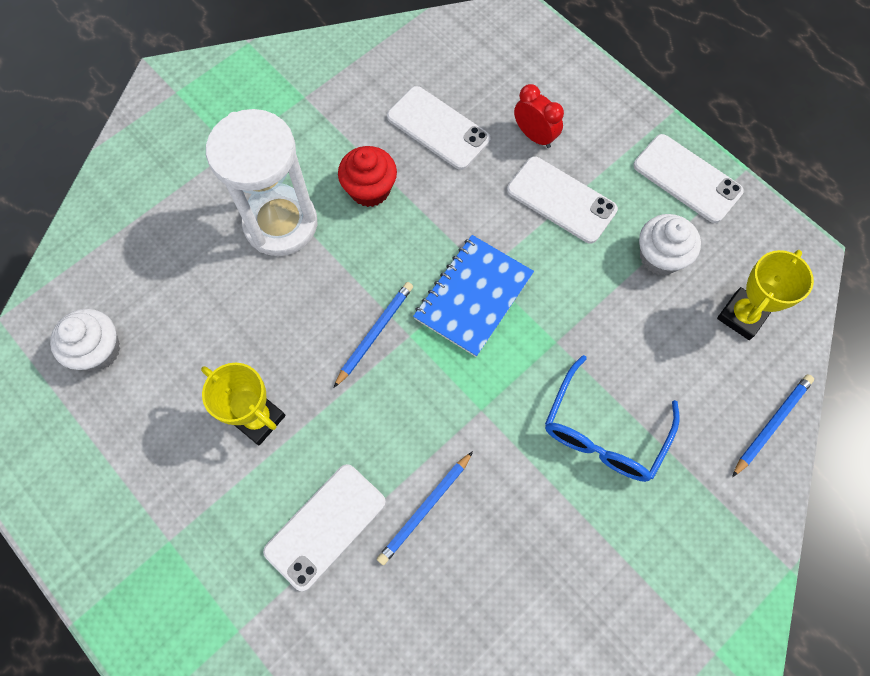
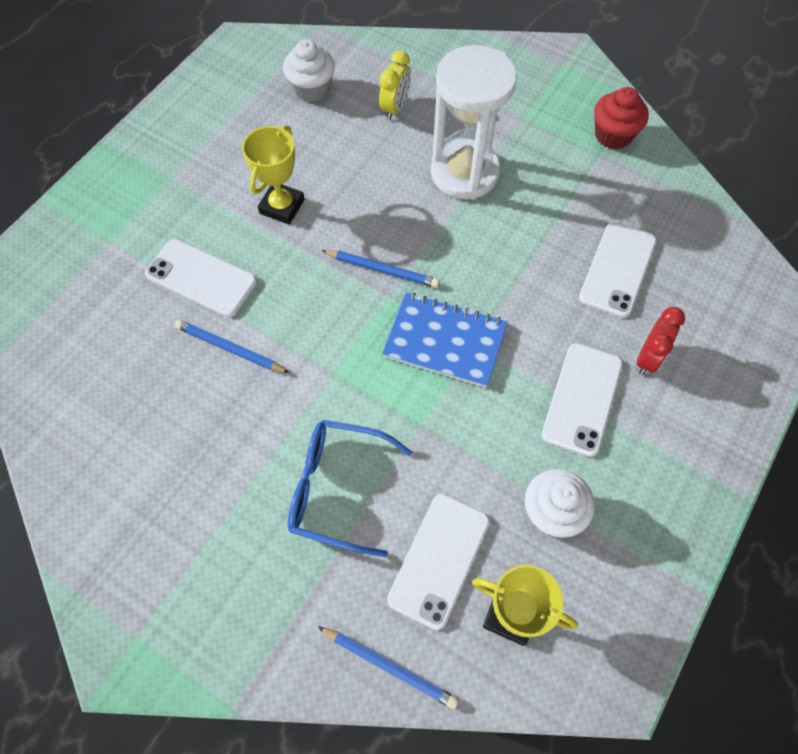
camera: 75 degrees right, 5 degrees down
(165, 268) = (395, 108): none -> yellow clock
(370, 189) = (525, 230): red cupcake -> red cupcake (613, 135)
(687, 178) = (663, 526): white phone -> white phone (439, 560)

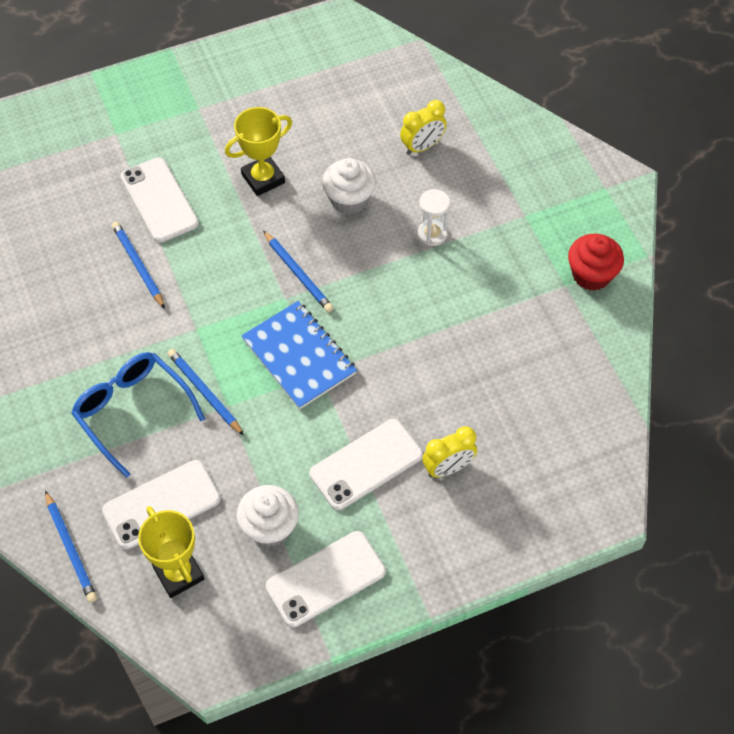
camera: 35 degrees right, 5 degrees down
(312, 89) = (367, 93): white cupcake -> white cupcake (349, 199)
(390, 427) = (205, 393): none -> blue pencil
(464, 173) = (432, 234): white hourglass -> white hourglass, size x0.43
(617, 269) = (488, 386): white phone -> white phone (325, 579)
(648, 358) = (448, 468): red clock -> yellow clock

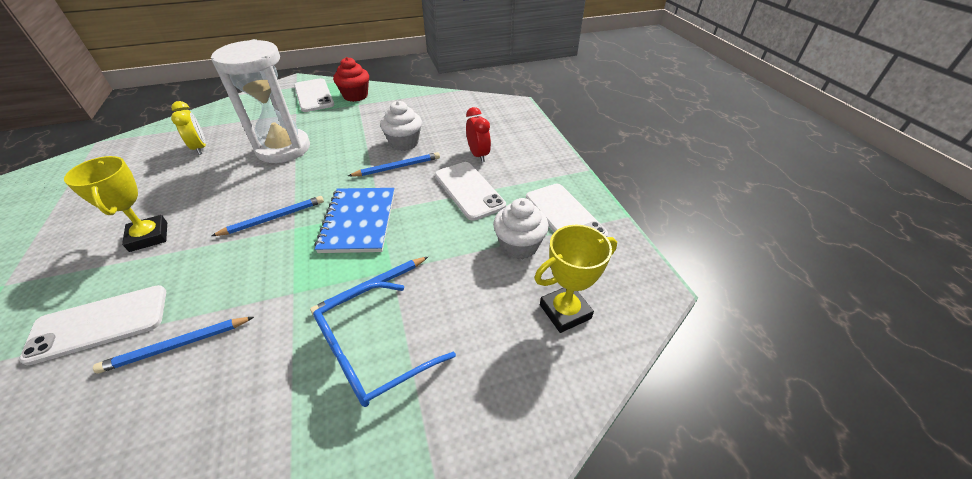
camera: 85 degrees left, 15 degrees down
(70, 548) = (539, 419): blue pencil -> blue pencil (397, 167)
(161, 504) = (490, 325): white phone -> white phone (314, 95)
(299, 356) = (358, 221): blue notebook -> blue notebook turned 60 degrees counterclockwise
(349, 199) = (219, 186): white cupcake -> white cupcake (404, 143)
(432, 234) = (283, 149): white hourglass -> white hourglass, size x2.30
(448, 468) = (478, 155): yellow clock -> red clock

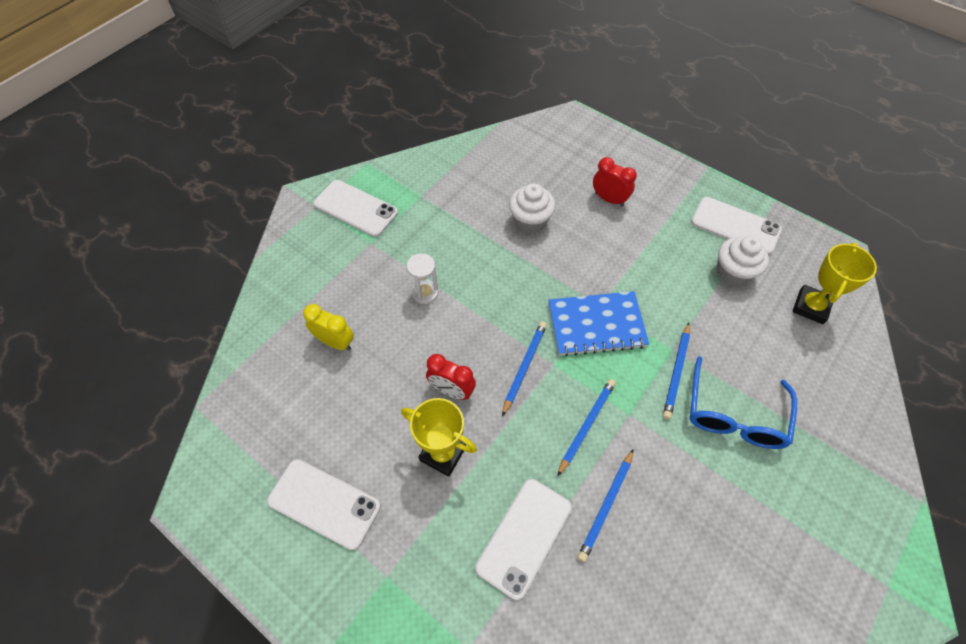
camera: 35 degrees left, 15 degrees up
(212, 205) = (452, 390): none -> red clock
(283, 149) = (425, 293): white hourglass -> white hourglass, size x0.43
(355, 96) = (403, 185): red cupcake -> none
(358, 221) = (596, 325): blue notebook -> blue notebook turned 60 degrees counterclockwise
(397, 167) = (558, 252): blue pencil -> blue pencil (586, 425)
(469, 190) = (644, 242): white phone -> white phone (324, 503)

